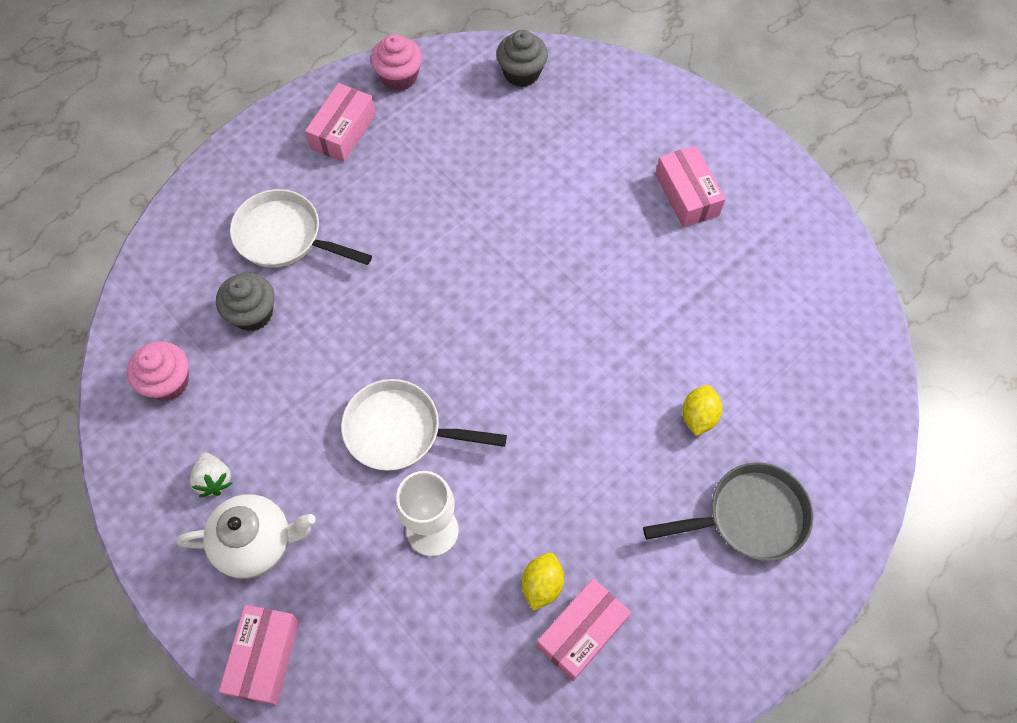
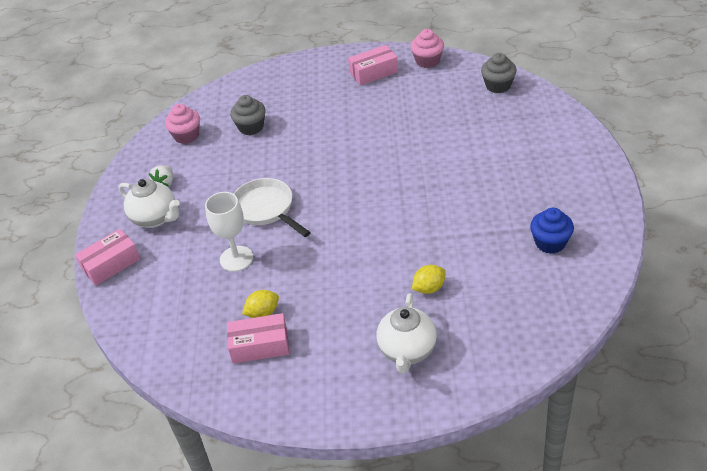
camera: 45 degrees right, 20 degrees down
(284, 236) = (298, 103): white pan -> none
(687, 195) = (537, 182): pink box -> none
(749, 517) = (407, 351): grey pan -> white teapot
(769, 271) = (550, 243): none -> blue cupcake

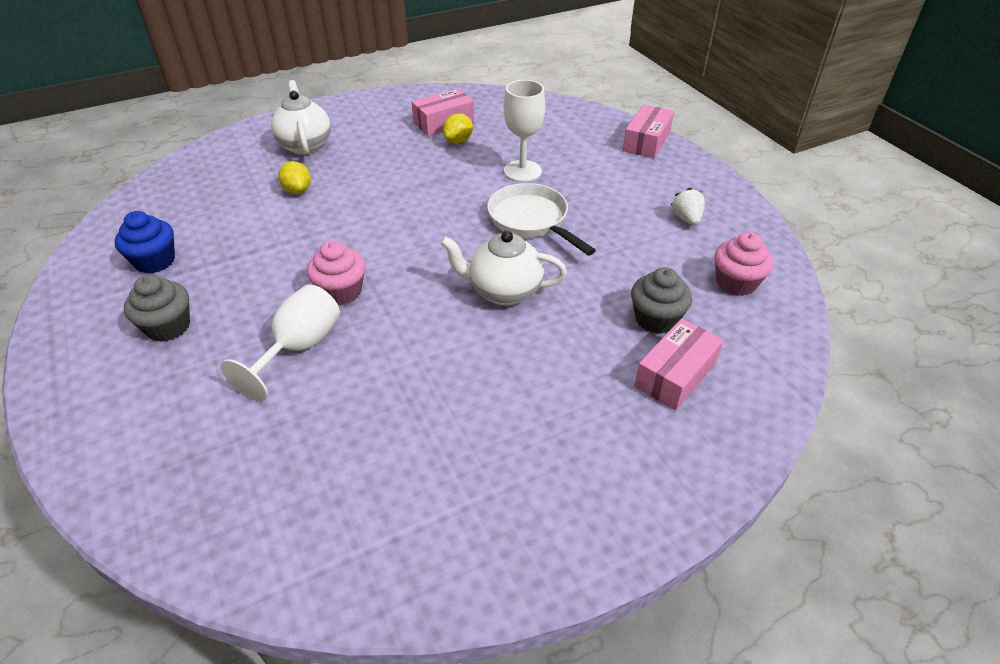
camera: 150 degrees right, 0 degrees up
(155, 218) = (651, 184): white teapot -> white teapot (503, 291)
(266, 209) = (531, 220): white pan -> white pan turned 150 degrees counterclockwise
(374, 72) = (527, 498): pink box -> pink box (675, 375)
(427, 61) = (424, 571): pink cupcake -> pink cupcake (341, 292)
(429, 288) = (297, 190): yellow lemon -> yellow lemon turned 60 degrees counterclockwise
(457, 157) = (299, 348): none -> white goblet
(498, 86) = (244, 532): grey cupcake -> grey cupcake (168, 327)

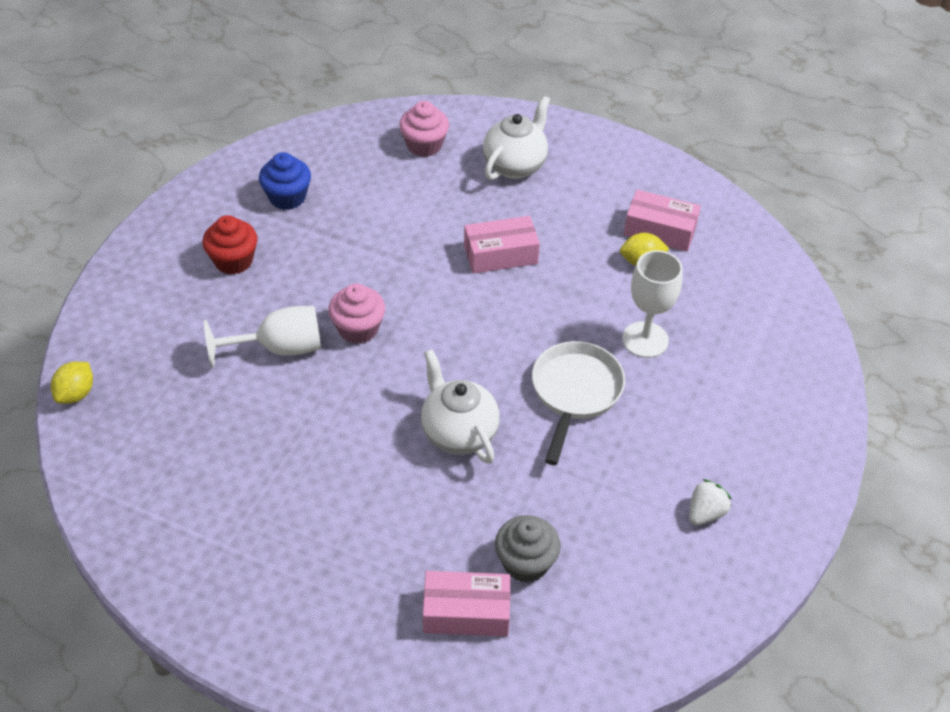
camera: 50 degrees right, 5 degrees up
(168, 327) = (233, 261): grey cupcake -> red cupcake
(297, 190) = (449, 209): yellow lemon -> yellow lemon (76, 394)
(646, 141) = (814, 408): pink box -> pink box (500, 255)
(736, 283) = (640, 602): pink cupcake -> pink cupcake (424, 145)

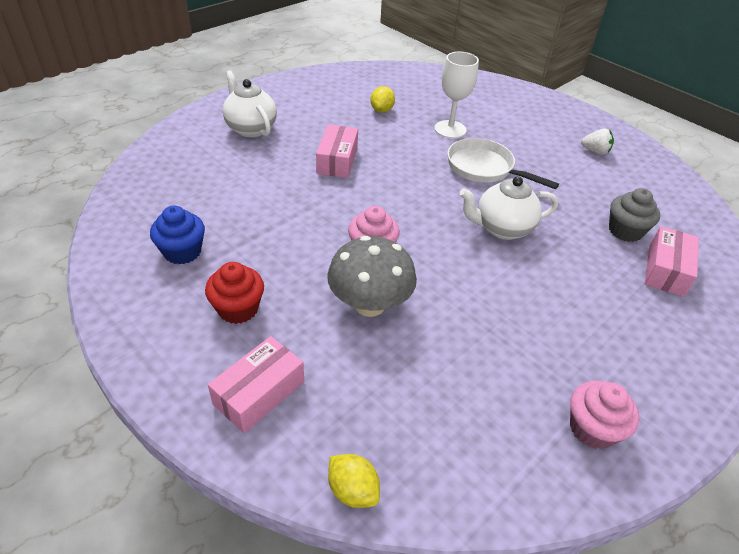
camera: 70 degrees left, 5 degrees down
(279, 348) = (369, 304): white goblet -> grey mushroom
(424, 145) = (189, 161): pink cupcake -> pink cupcake (592, 428)
(660, 230) = (359, 96): pink box -> pink box (259, 393)
(705, 513) = (595, 151): white strawberry -> white strawberry turned 135 degrees clockwise

